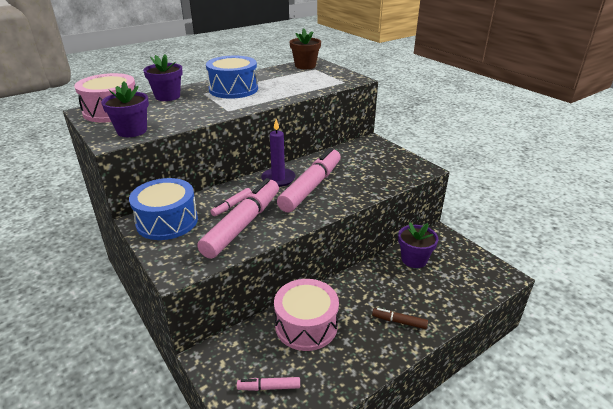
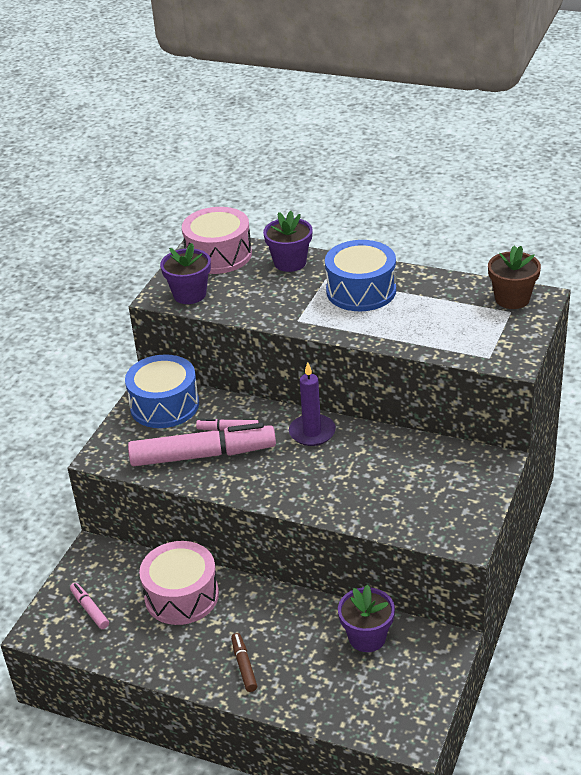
camera: 60 degrees right, 5 degrees up
(311, 187) = (320, 465): pink marker -> none

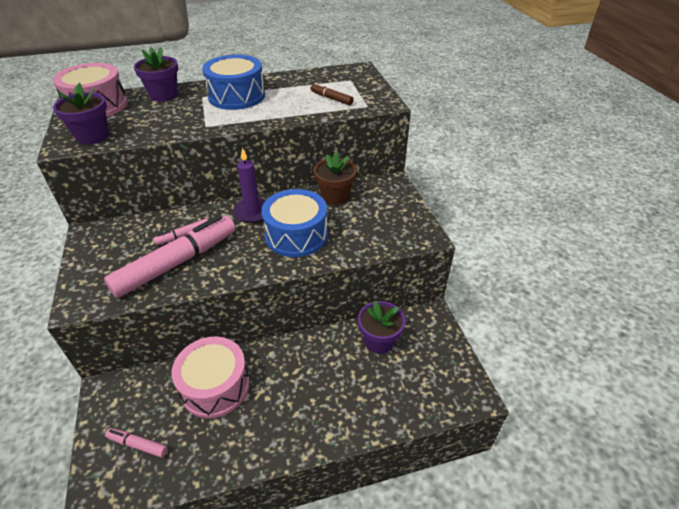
camera: 40 degrees left, 5 degrees up
(164, 405) = (111, 239): blue drum -> blue drum (296, 235)
(244, 666) = (311, 414): brown marker -> brown marker (331, 98)
(512, 299) = (343, 74): brown flower pot -> brown flower pot (335, 196)

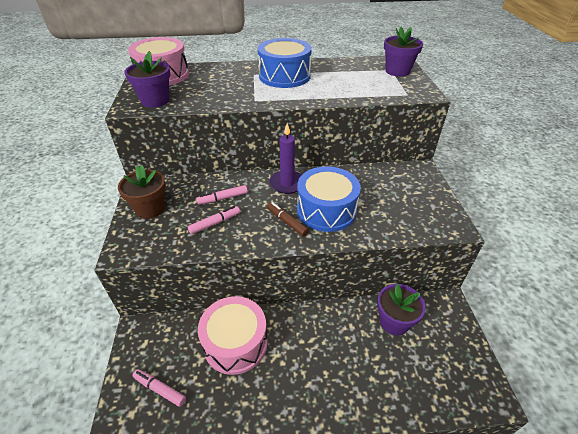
camera: 10 degrees right, 0 degrees up
(164, 95) = (220, 70): purple flower pot -> purple flower pot (397, 71)
(177, 263) = (215, 223): pink marker -> pink marker, size x0.44
(331, 98) = (372, 85): brown marker -> brown marker (287, 222)
(335, 196) = (365, 177): brown flower pot -> brown flower pot (150, 209)

